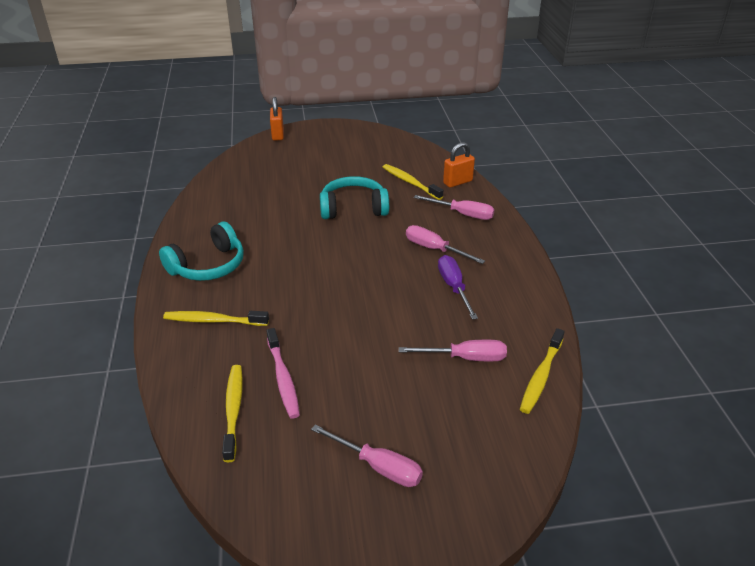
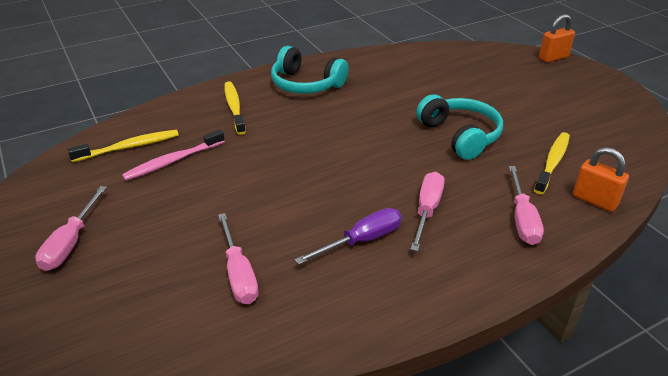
camera: 70 degrees right, 0 degrees up
(541, 376) = (227, 349): yellow toothbrush -> none

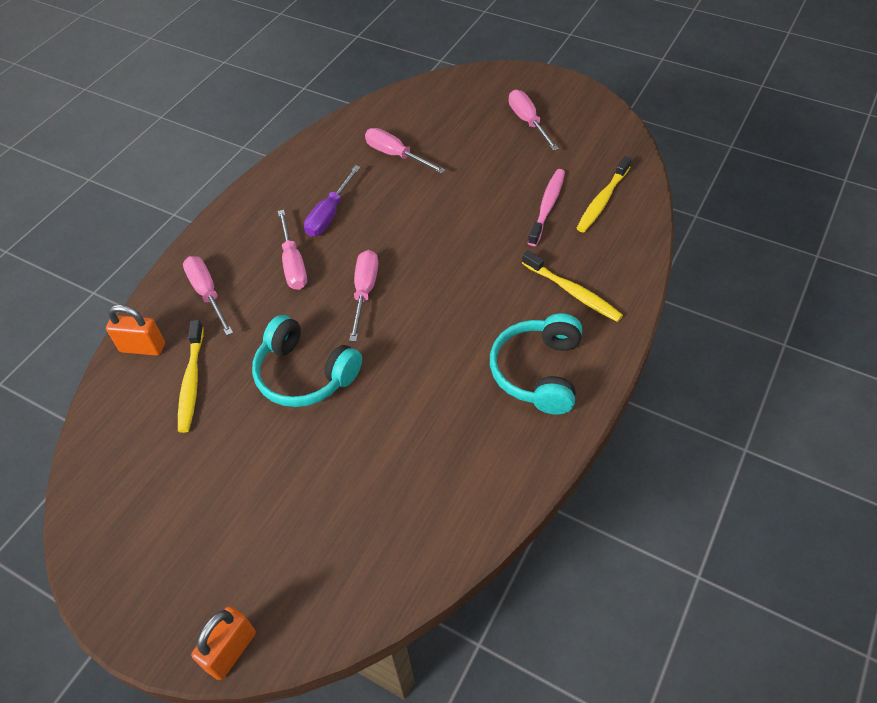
camera: 150 degrees right, 15 degrees up
(306, 84) = (538, 372): turquoise headphones -> turquoise headphones turned 75 degrees counterclockwise
(379, 165) = (364, 292): none -> pink screwdriver

